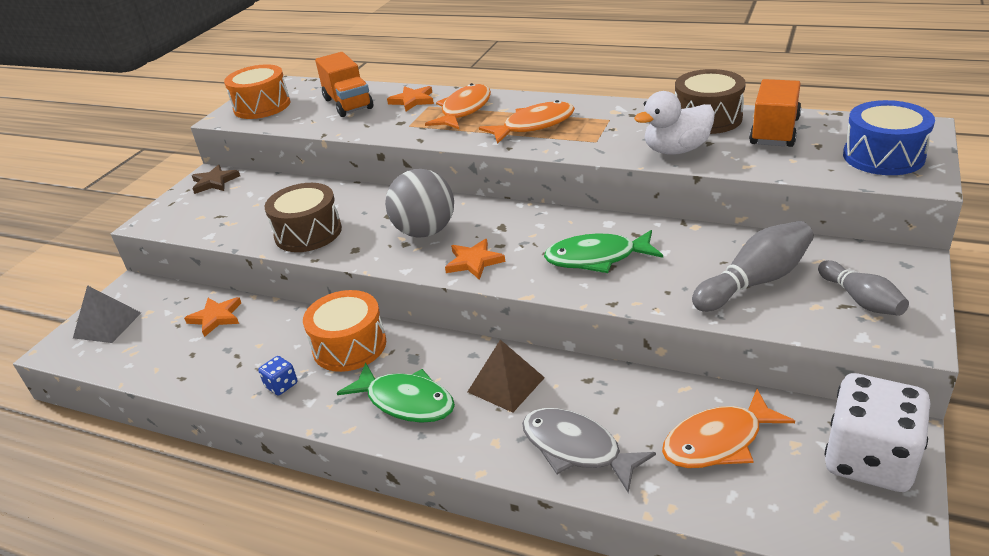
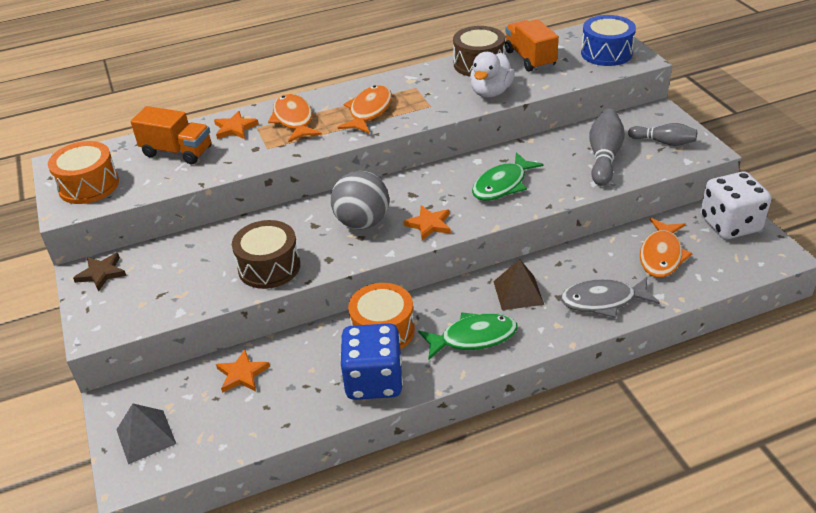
camera: 45 degrees left, 5 degrees up
(281, 385) = (374, 381): blue dice -> blue dice, size x2.44

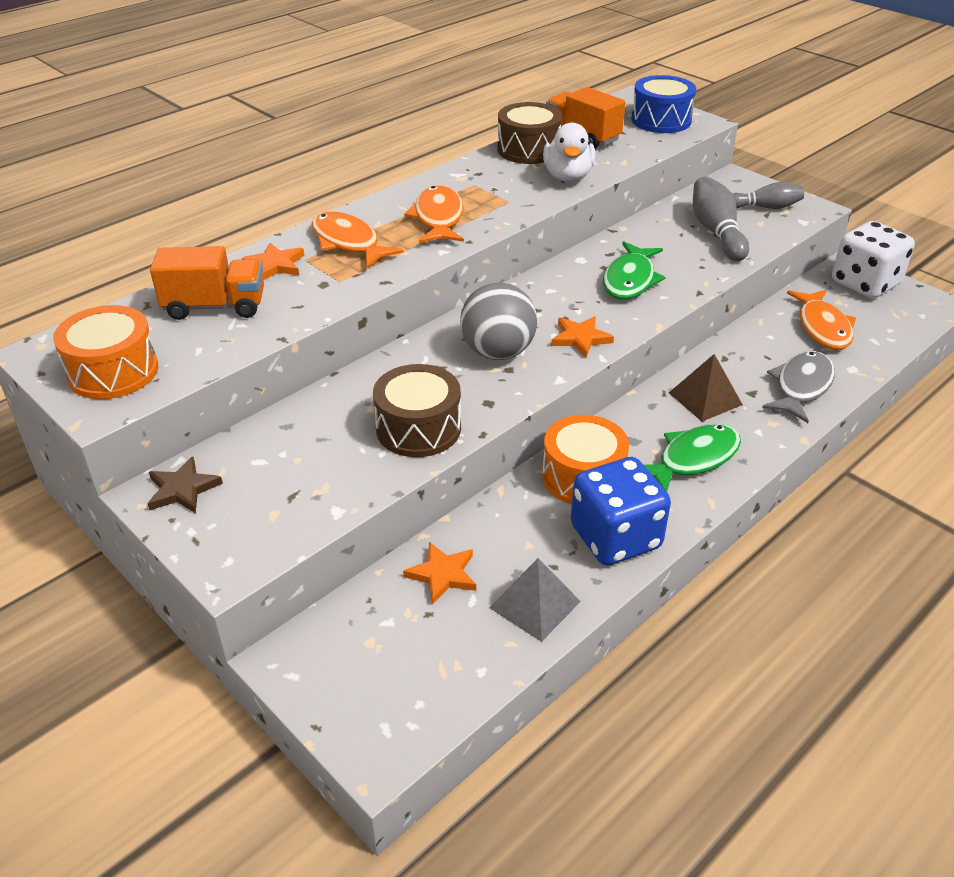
camera: 25 degrees left, 0 degrees up
(146, 436) = (366, 691): grey pyramid -> grey pyramid (535, 604)
(603, 301) = (801, 387): grey fish -> grey fish turned 150 degrees clockwise

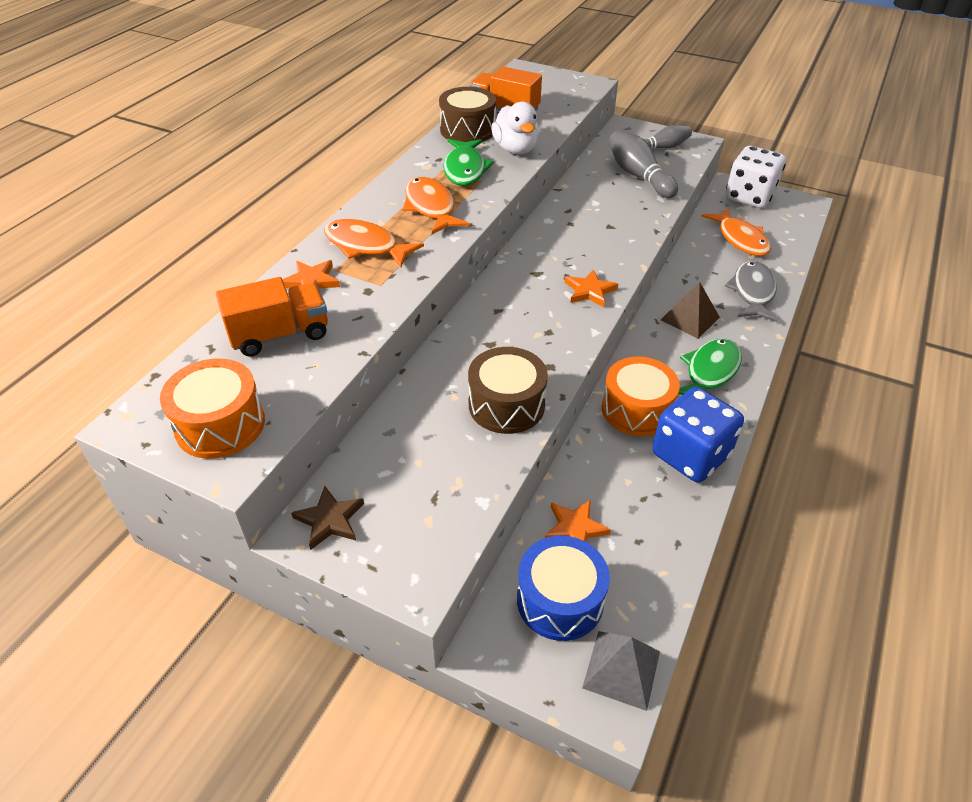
camera: 20 degrees left, 5 degrees up
(498, 352) = (531, 318): grey ball -> none
(535, 604) = (662, 532): grey pyramid -> grey pyramid (621, 669)
(630, 280) = (598, 230): green fish -> green fish (465, 169)
(661, 120) = (558, 86): blue drum -> blue drum (560, 600)

